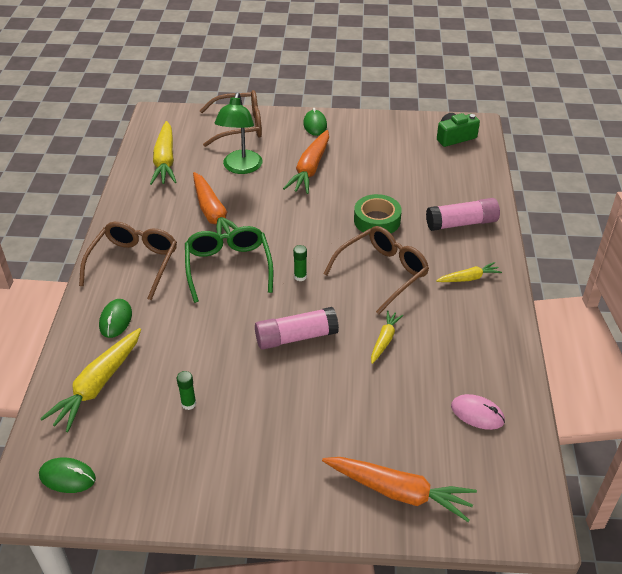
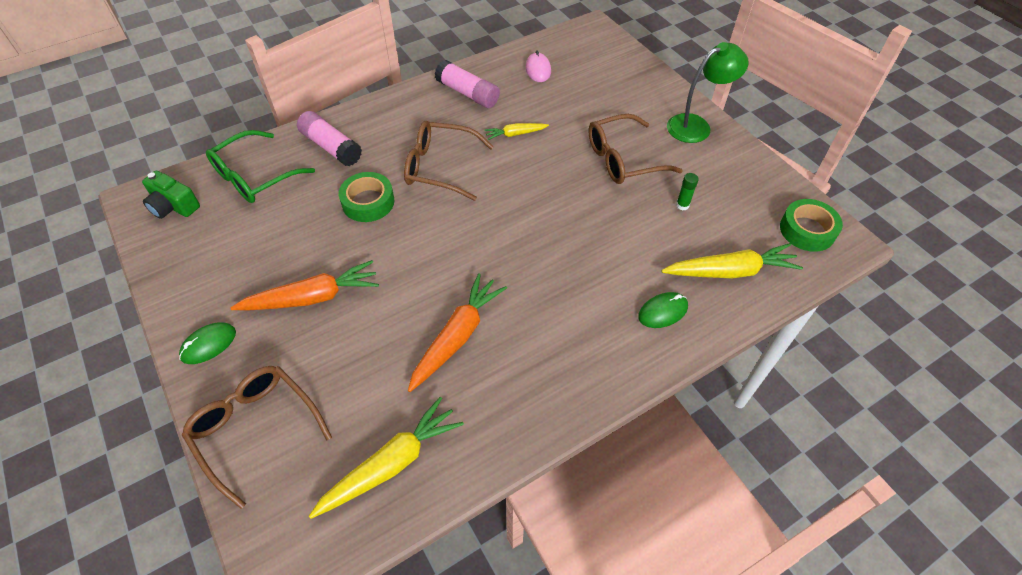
camera: 125 degrees left, 10 degrees up
(67, 477) = (807, 230): green mouse -> green tape
(134, 263) = (586, 353): brown glasses -> brown glasses (623, 159)
(228, 267) = (523, 273): green glasses -> green glasses (254, 176)
(241, 168) = (352, 366): green lamp -> green lamp (696, 125)
(296, 337) = (560, 182): pink glue stick -> pink glue stick (468, 93)
(300, 276) = (490, 215): green glue stick -> none
(398, 492) = (630, 78): orange carrot -> none
(468, 278) = (404, 118): yellow carrot -> none

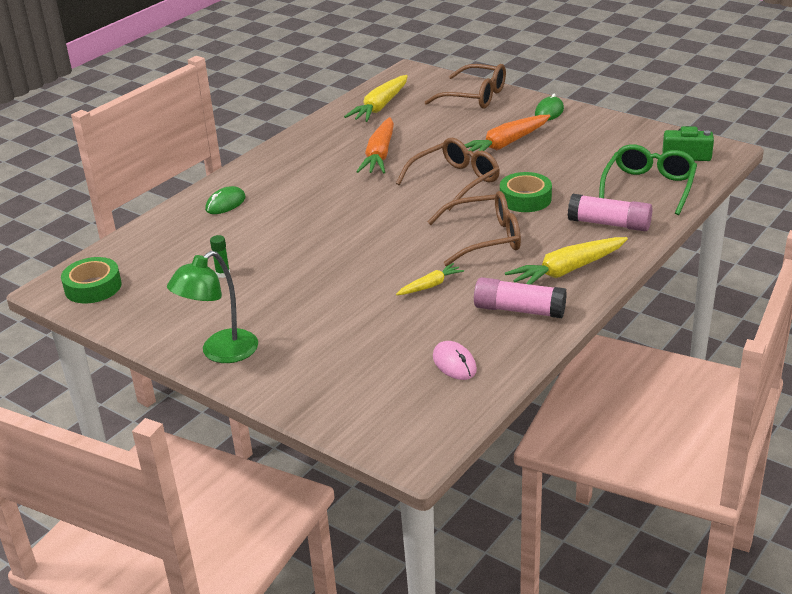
camera: 160 degrees right, 20 degrees down
(623, 159) = (298, 295): brown glasses -> brown glasses (455, 181)
(730, 271) = (170, 240): yellow carrot -> yellow carrot (567, 270)

